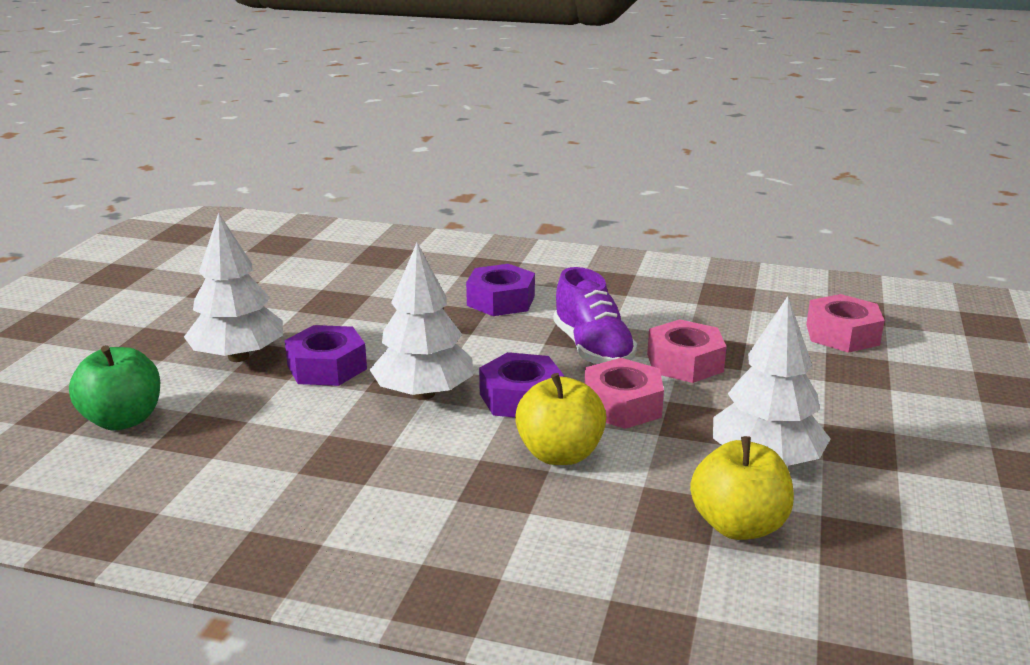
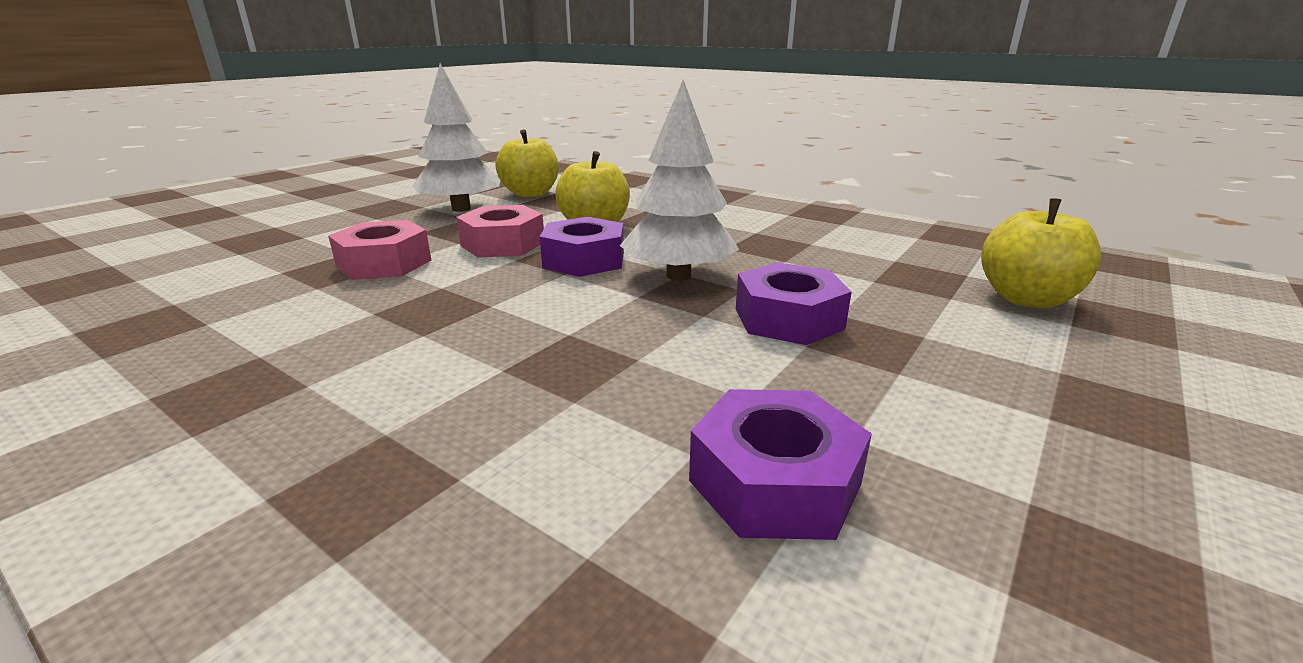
camera: 160 degrees left, 0 degrees up
(123, 420) = (1026, 299): green apple -> yellow apple
(238, 357) = (927, 353): white tree -> none
(501, 300) = (461, 382): purple nut -> purple nut (774, 482)
(593, 349) = (448, 289): purple shoe -> none
(842, 334) = (177, 263): pink nut -> none

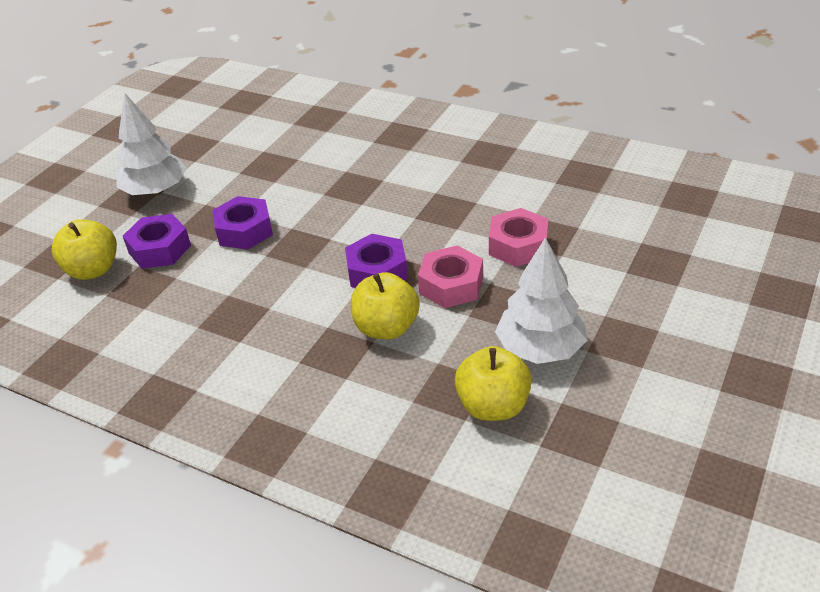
camera: 175 degrees right, 15 degrees up
(678, 276) = (306, 262): white tree -> white tree (156, 191)
(774, 482) = (272, 154): purple nut -> purple nut (160, 249)

